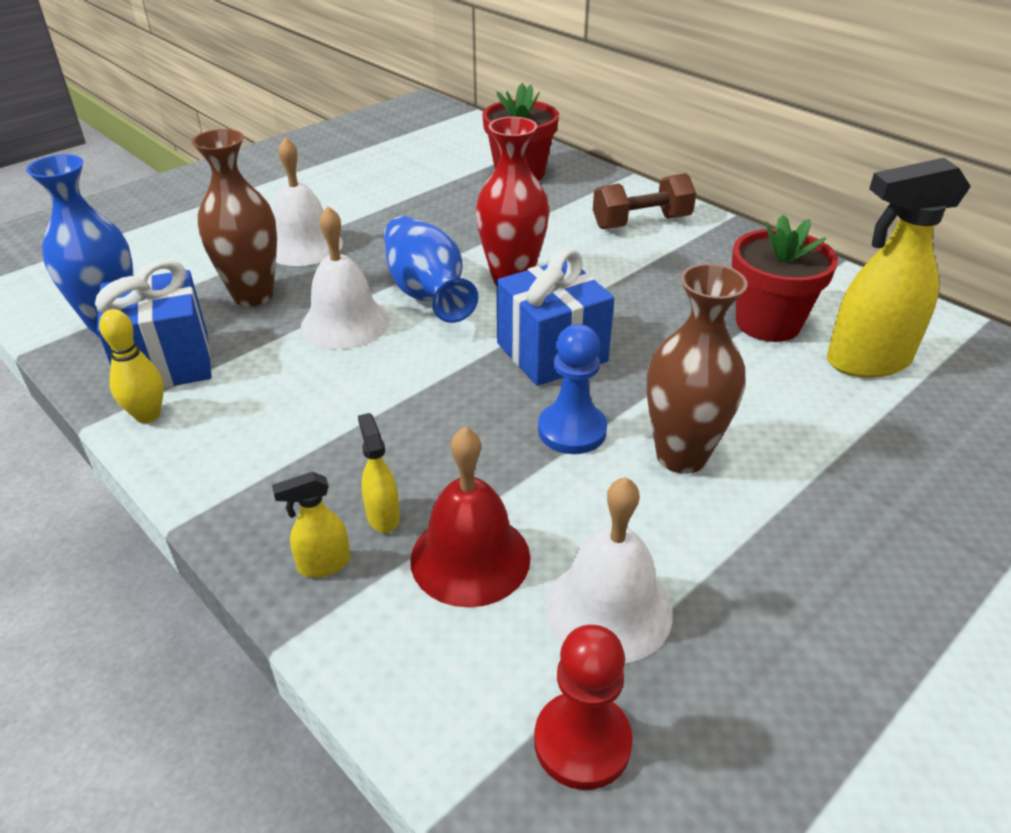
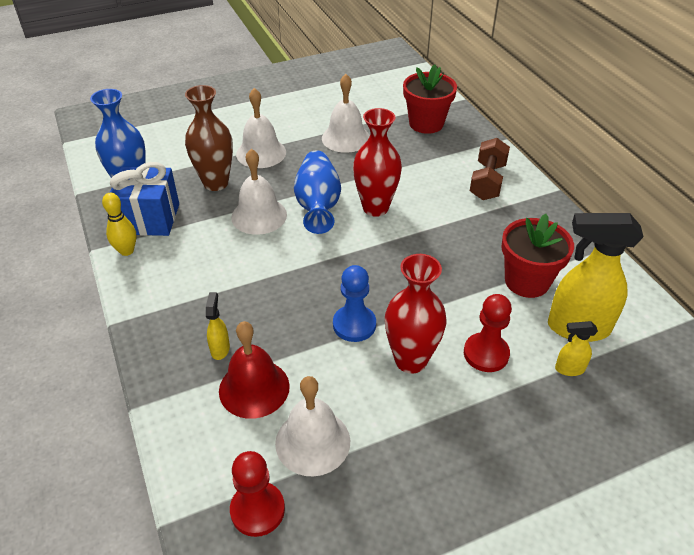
camera: 20 degrees right, 5 degrees up
(323, 565) = (176, 368): yellow spray bottle -> yellow spray bottle (569, 369)
(419, 207) = (345, 138): none -> white bell
(552, 352) = (372, 267): blue gift -> none
(641, 222) = (487, 182): brown dumbbell -> brown dumbbell turned 75 degrees counterclockwise
(681, 456) = (410, 360): brown vase -> red vase
(776, 421) = (486, 354): none -> red pawn

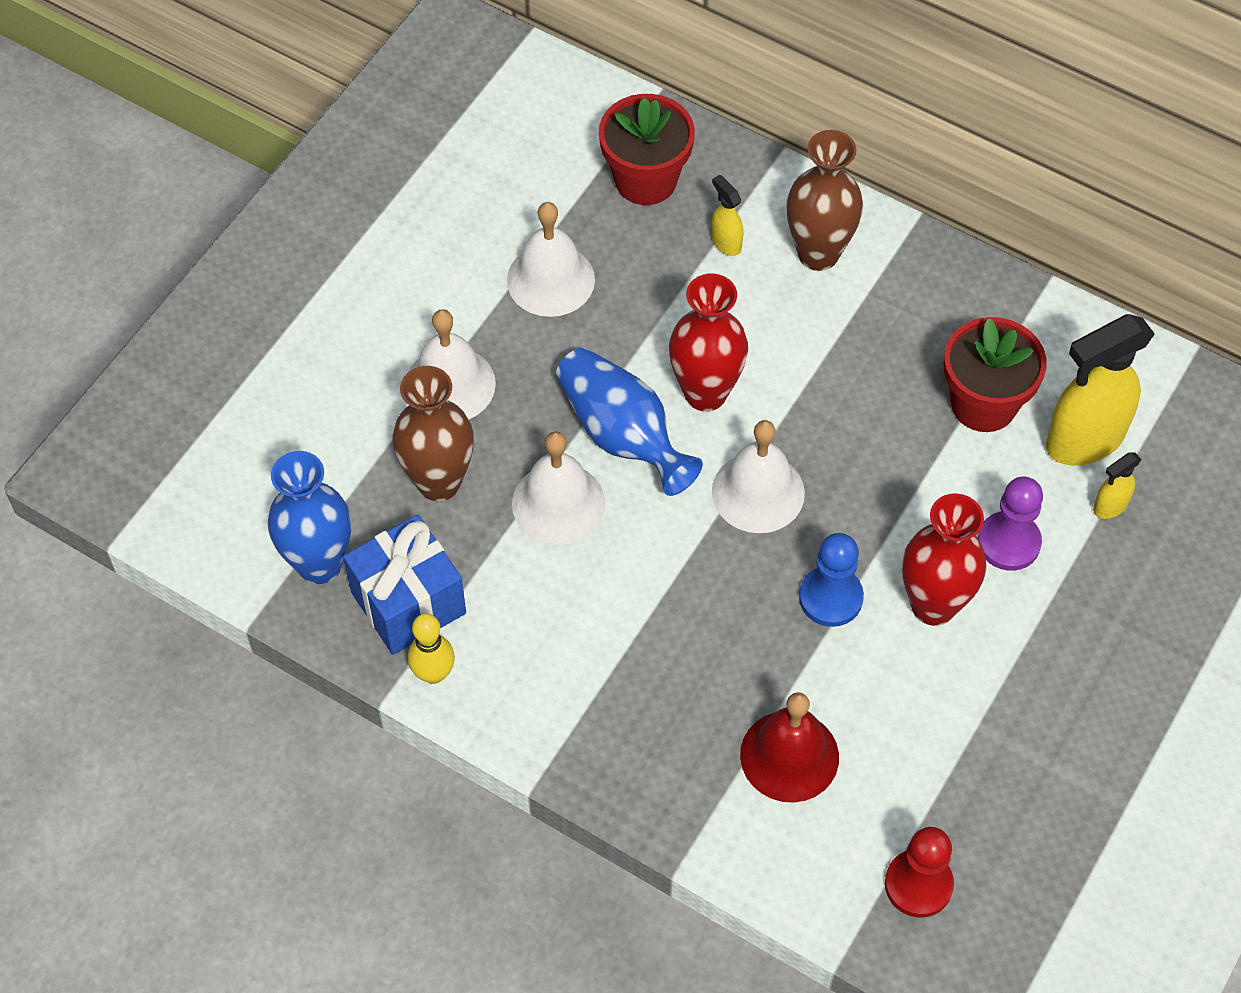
camera: 35 degrees left, 15 degrees up
(220, 349) = (702, 733): yellow spray bottle -> yellow spray bottle (726, 242)
(312, 442) = (909, 775): white bell -> white bell (758, 492)
(486, 354) = (1008, 542): red pawn -> purple pawn
(487, 182) = (818, 254): brown dumbbell -> brown vase

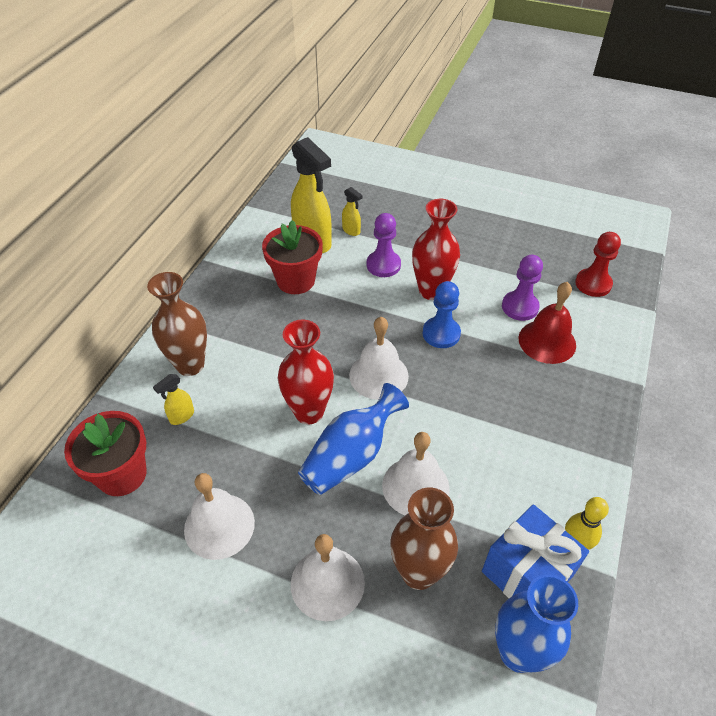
camera: 100 degrees left, 10 degrees down
(875, 737) = (520, 307): none -> purple pawn

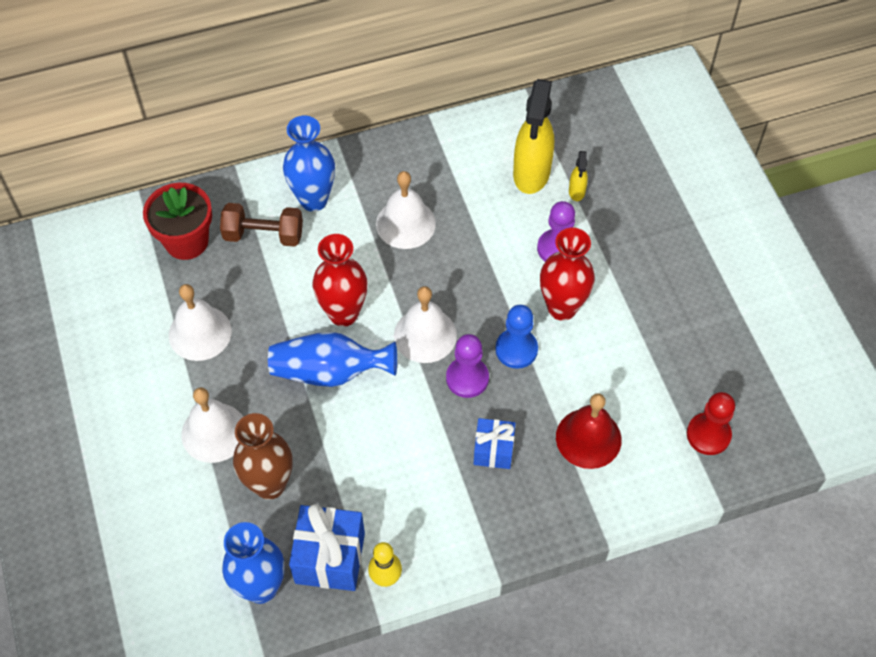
camera: 50 degrees right, 10 degrees up
(181, 416) = (264, 235): yellow spray bottle -> brown dumbbell
(190, 365) = (313, 200): brown vase -> blue vase
(296, 280) = (471, 198): red flower pot -> none
(415, 486) = (341, 434): white bell -> white bell (405, 223)
(513, 398) = (493, 450): none -> blue gift
(520, 307) = (612, 391): purple pawn -> purple pawn (467, 378)

